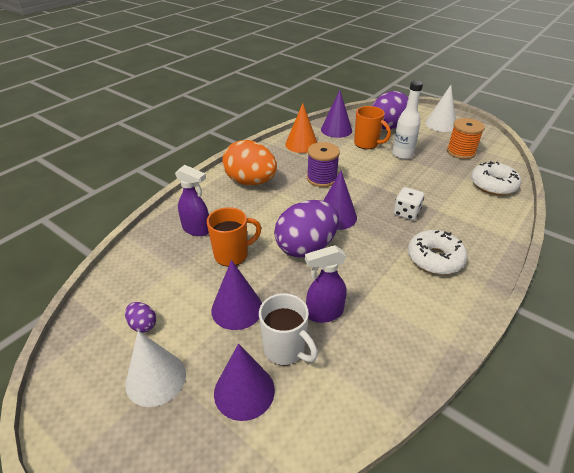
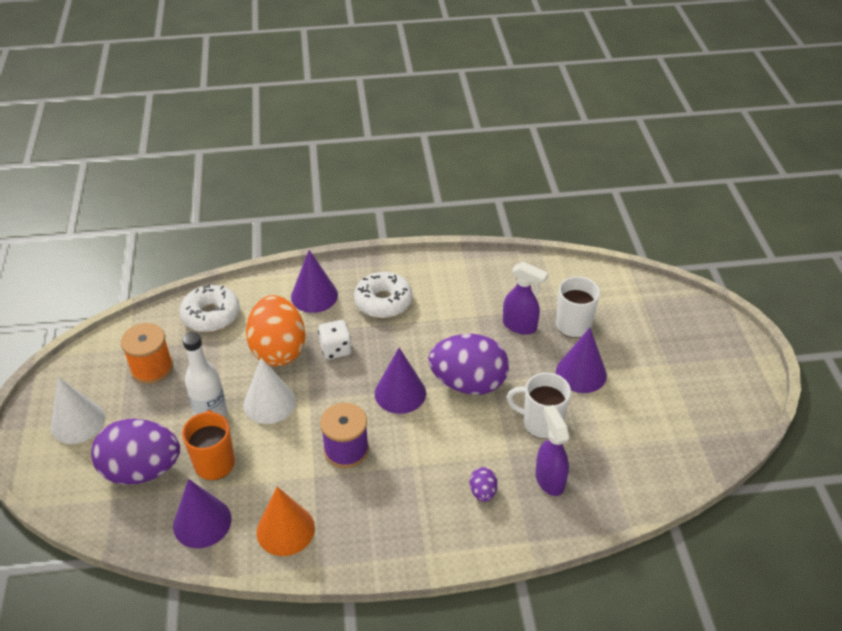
camera: 135 degrees left, 5 degrees up
(143, 325) = (665, 411): purple egg -> purple egg (483, 492)
(156, 378) = (677, 366): white cone -> white cone (269, 403)
(232, 255) = (541, 423): orange mug -> white mug
(244, 391) = (622, 321): purple cone -> purple cone (314, 295)
(250, 182) = (426, 508): orange egg -> orange egg (278, 350)

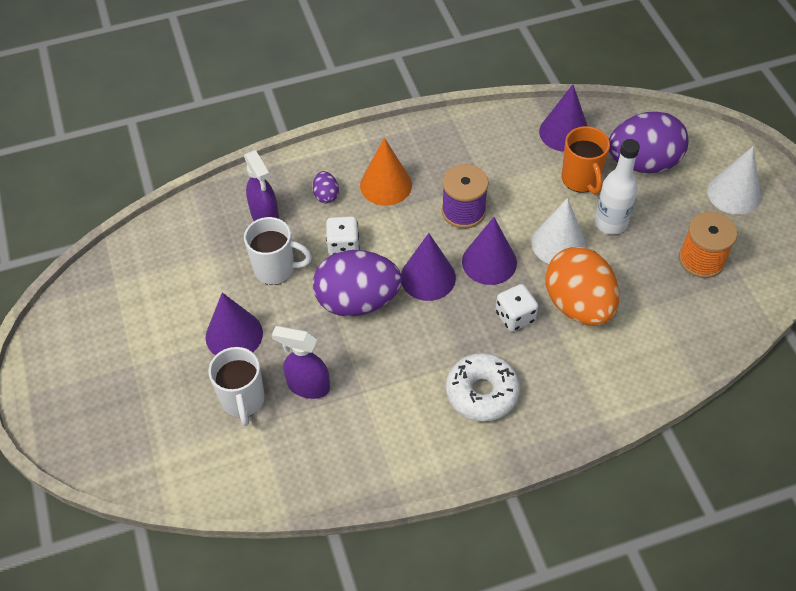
camera: 170 degrees right, 10 degrees up
(211, 315) = (678, 336): white donut -> none
(285, 529) = (491, 138): orange cone -> orange cone (386, 185)
(314, 295) = (570, 386): purple cone -> purple cone (489, 262)
(473, 435) = (343, 246): none -> white dice

